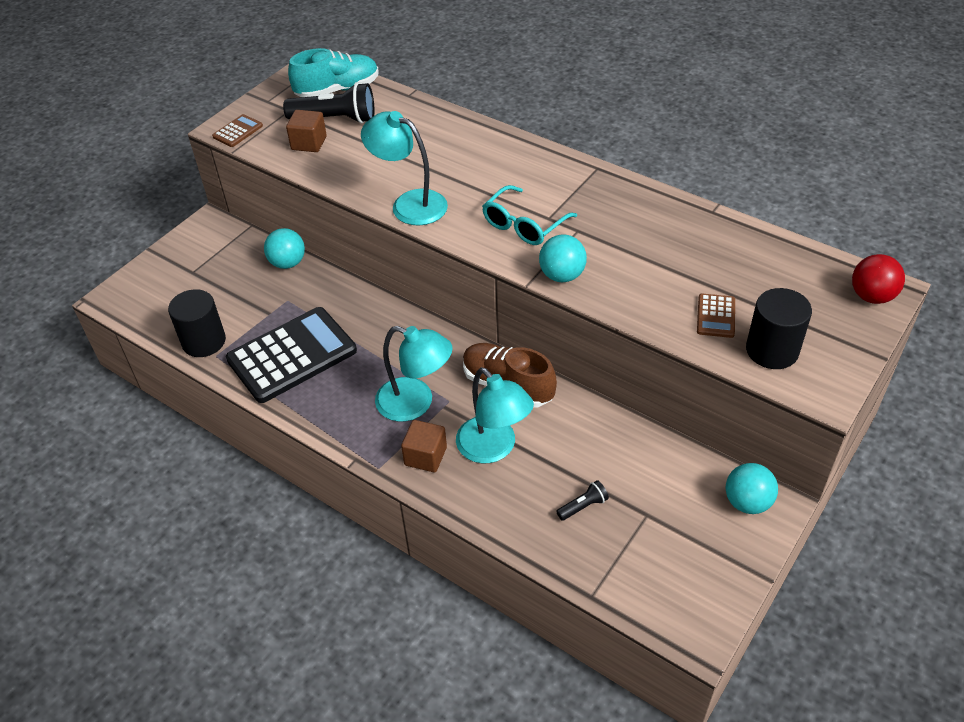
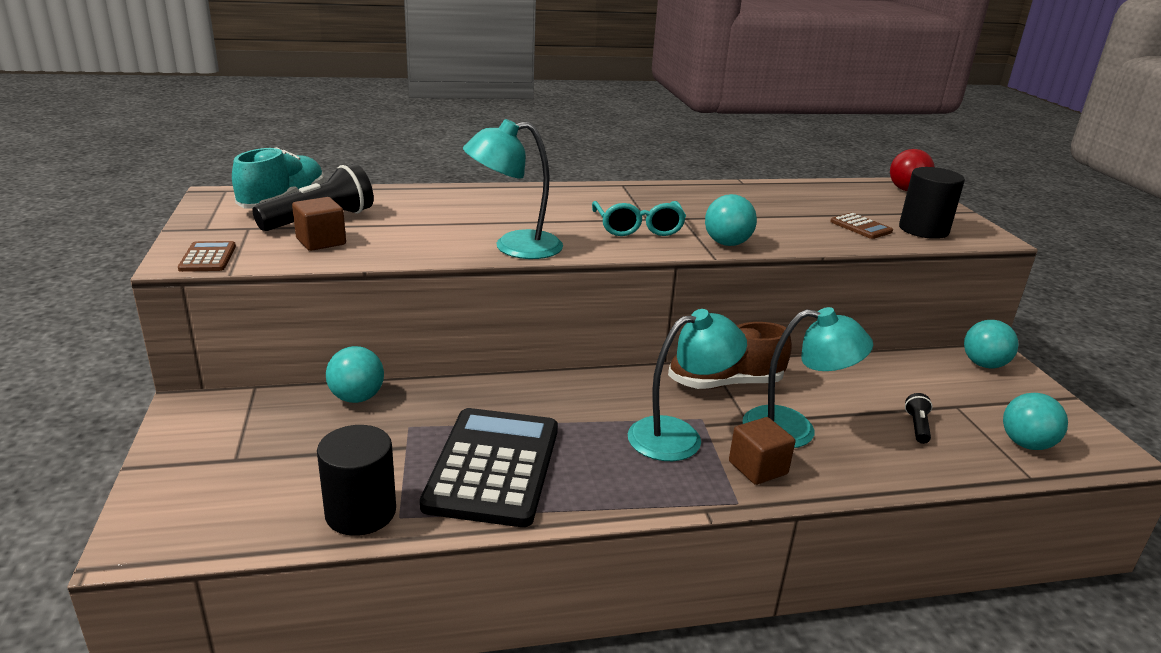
camera: 50 degrees left, 20 degrees down
(640, 576) = (1026, 444): none -> turquoise ball

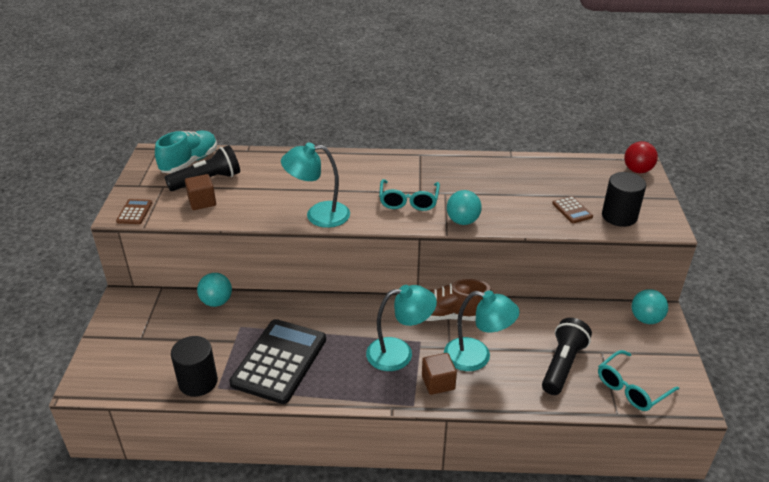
camera: 15 degrees right, 10 degrees up
(917, 426) = (562, 365): black flashlight -> black flashlight, size x2.10
(1026, 444) = (631, 388): turquoise ball -> turquoise glasses

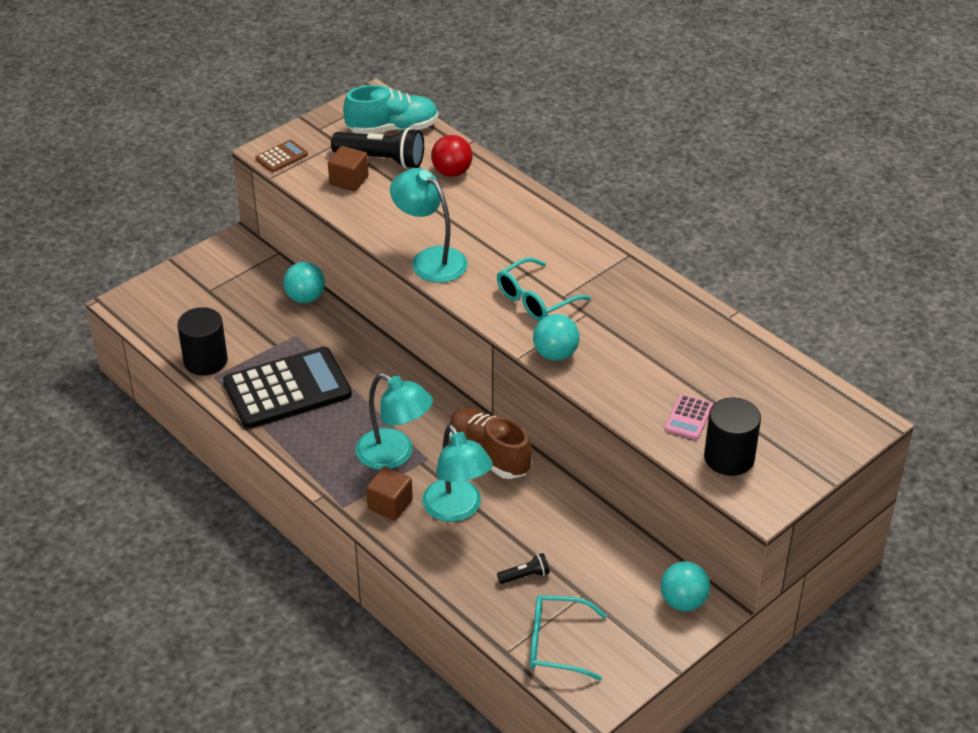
camera: 45 degrees right, 5 degrees up
(562, 365) = (525, 576): black flashlight -> black flashlight, size x0.48
(572, 210) = (688, 417): brown calculator -> pink calculator
(637, 170) = (849, 426): red ball -> red ball (452, 172)

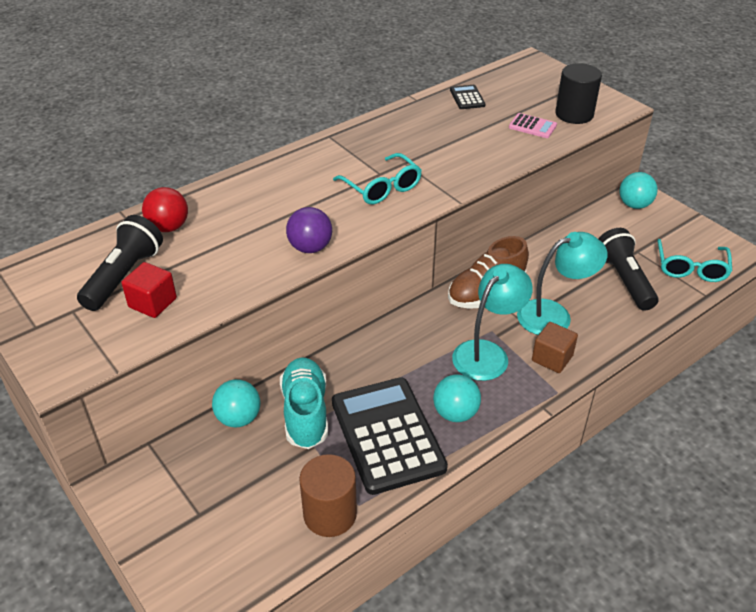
camera: 85 degrees left, 0 degrees up
(205, 361) = (330, 514): black cylinder -> brown cylinder
(281, 157) = (78, 361): brown calculator -> none
(349, 181) = (152, 303): brown cube -> red cube
(392, 129) = (68, 266): turquoise shoe -> turquoise shoe (305, 412)
(430, 259) = (310, 248): turquoise lamp -> purple ball
(525, 576) = (624, 280): black flashlight -> black flashlight, size x2.10
(555, 354) = (457, 182): turquoise ball -> turquoise ball (455, 413)
(744, 360) = (467, 98): none -> black calculator

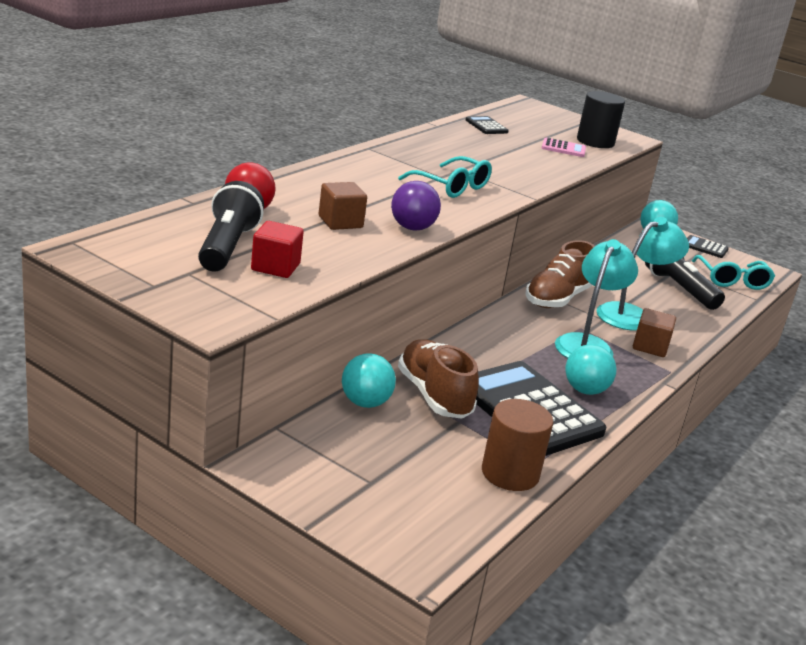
camera: 20 degrees left, 15 degrees down
(245, 241) = (340, 222): none -> brown cube
(305, 412) = (434, 395): turquoise shoe -> brown shoe
(683, 222) = (705, 247): none -> black calculator

